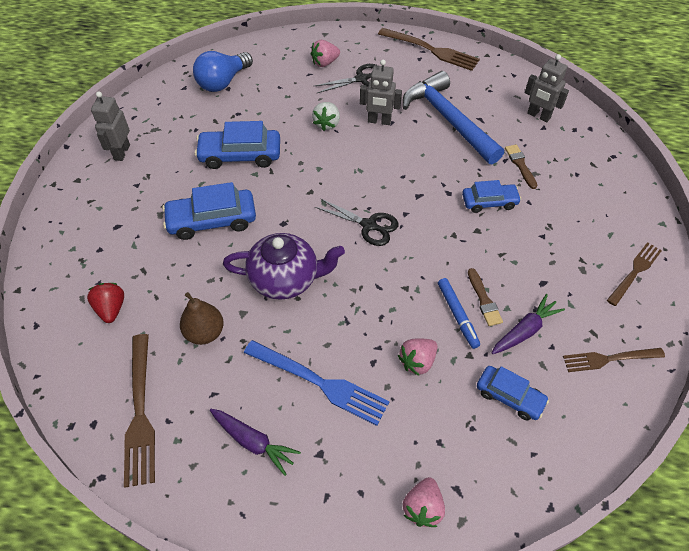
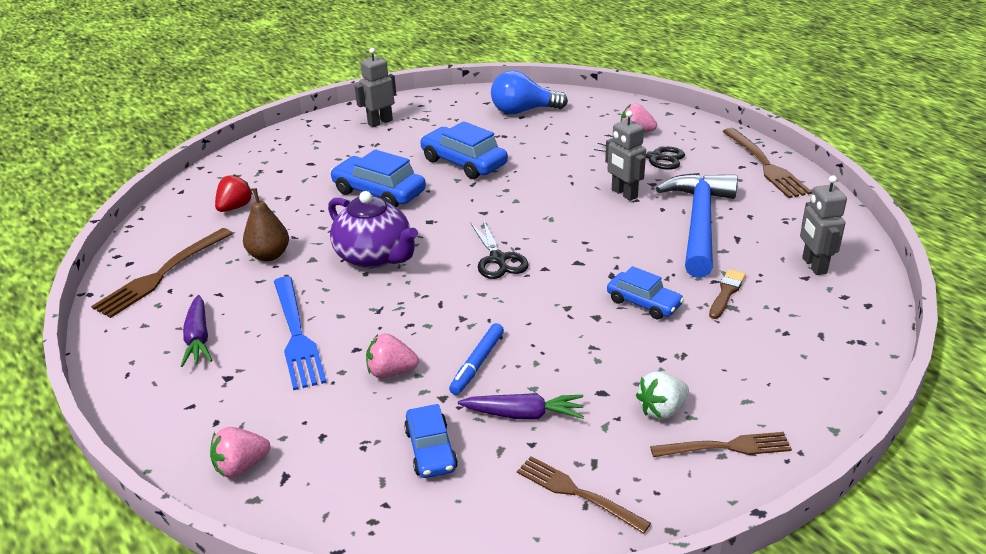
camera: 45 degrees right, 20 degrees down
(327, 124) = (570, 174): white strawberry -> white strawberry (661, 410)
(484, 300) = (520, 368): brown brush -> none

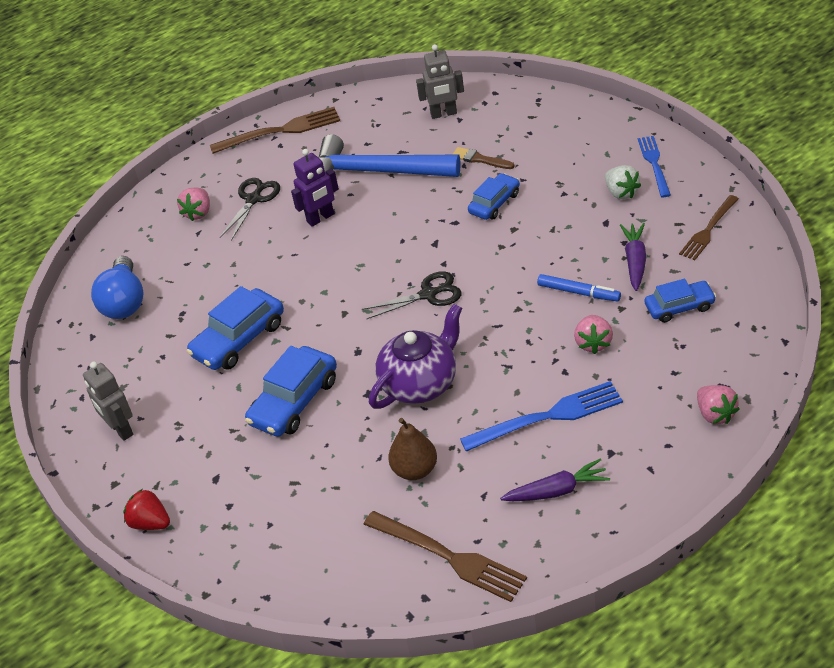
camera: 85 degrees left, 10 degrees up
(235, 207) = (312, 528): red strawberry -> red strawberry (150, 523)
(624, 194) = (320, 218): grey robot -> purple robot
(725, 447) = (654, 164): brown fork -> blue fork

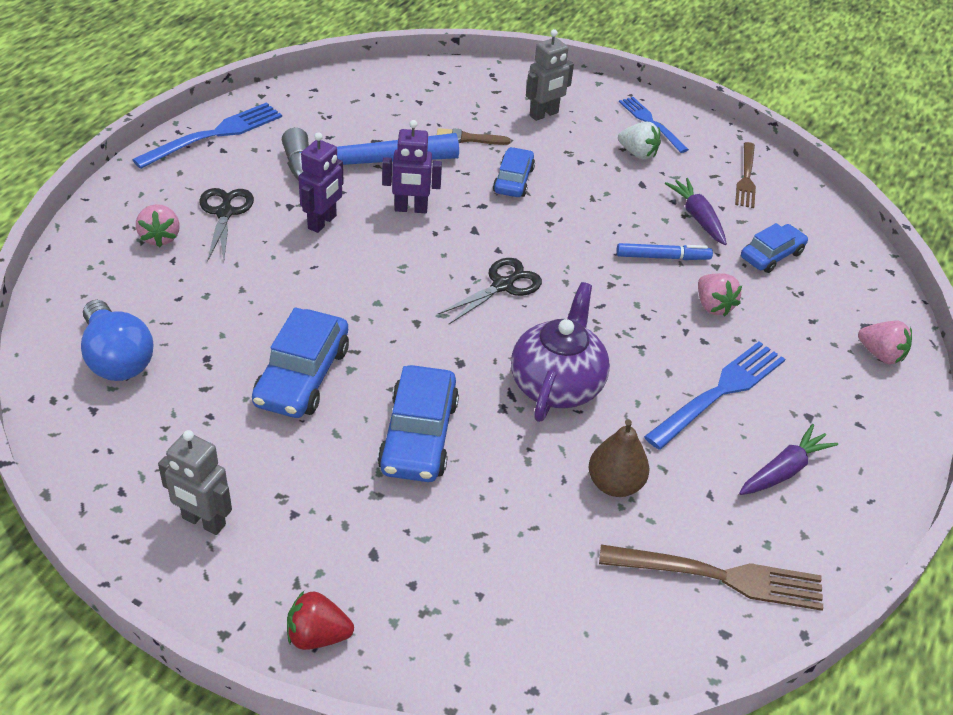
camera: 35 degrees left, 0 degrees up
(280, 131) = (214, 135): brown fork -> blue fork
(395, 217) = (411, 209): none -> purple robot
(443, 114) = (398, 98): grey robot -> grey robot (544, 114)

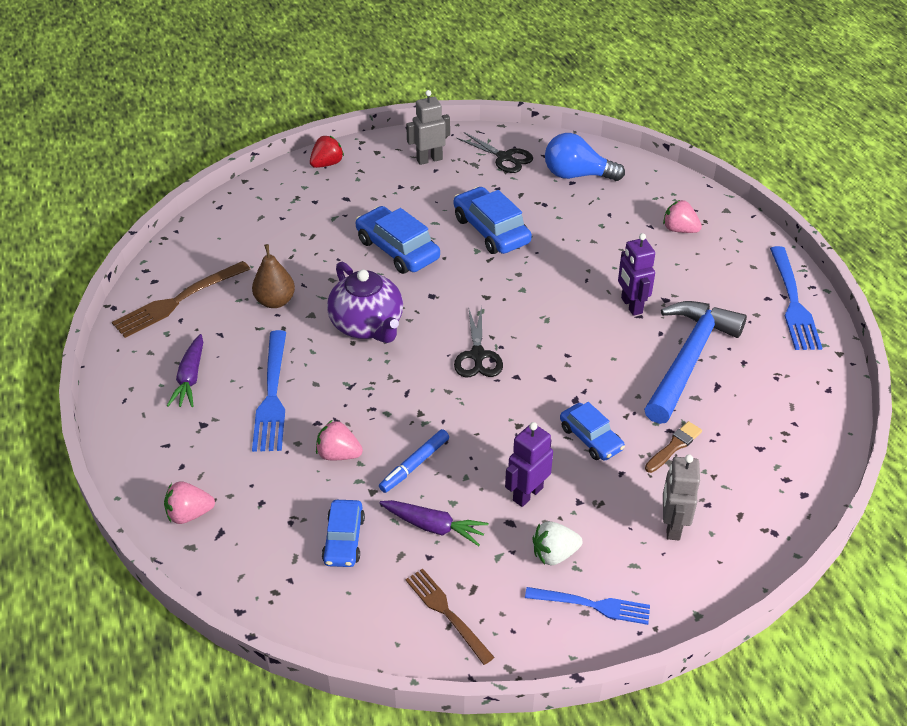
camera: 135 degrees right, 0 degrees up
(225, 213) = (683, 266): black scissors -> black scissors (504, 157)
(411, 209) = (606, 357): purple robot -> purple robot (527, 494)

